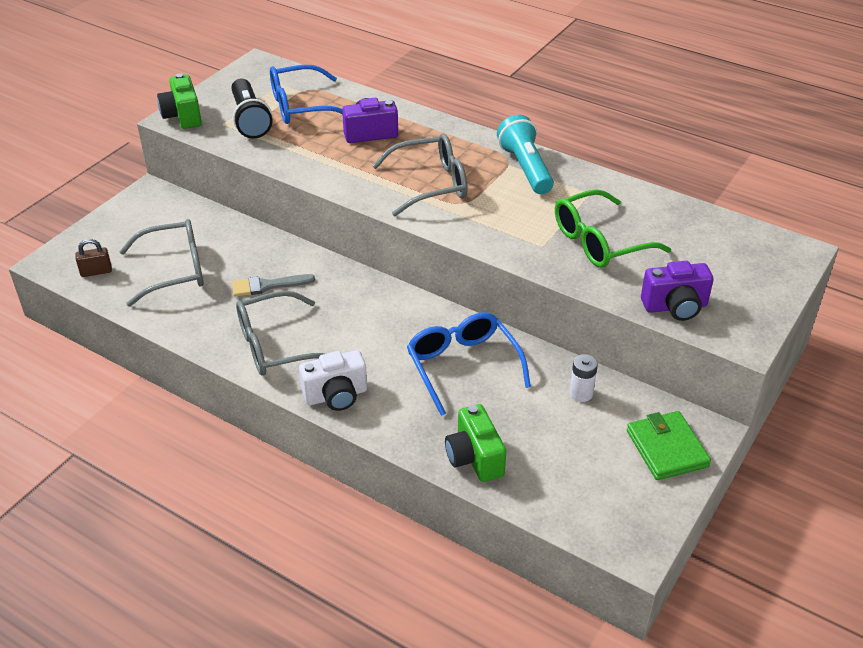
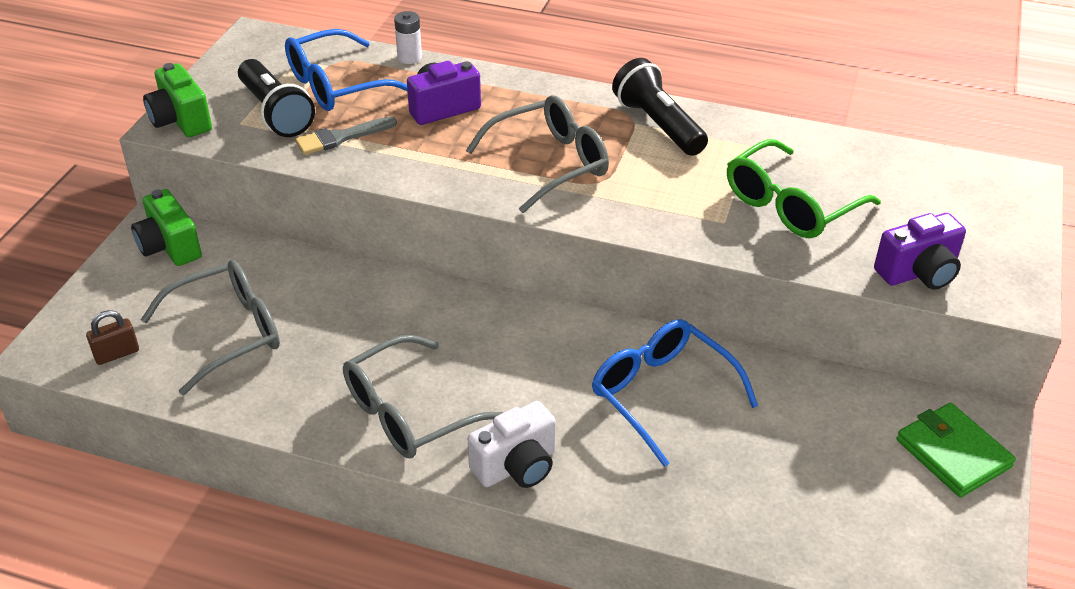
camera: 15 degrees left, 0 degrees up
(268, 286) = (364, 332): grey brush -> grey brush (341, 137)
(474, 458) = (729, 515): green camera -> green camera (170, 247)
(525, 168) = (658, 125): turquoise flashlight -> black flashlight
(581, 393) = (821, 402): white battery -> white battery (409, 57)

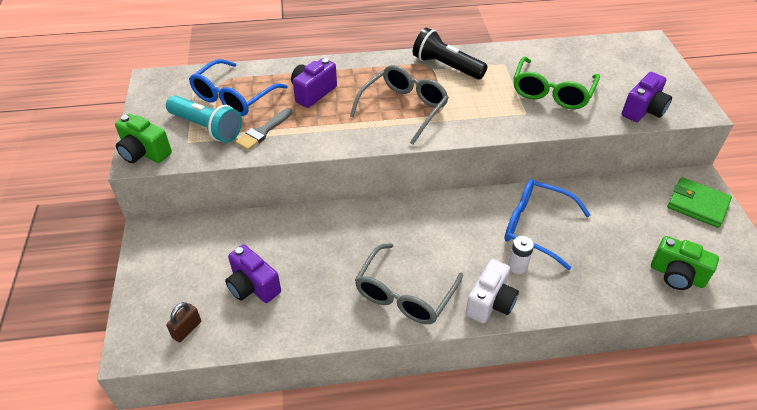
camera: 25 degrees left, 5 degrees up
(170, 247) = (171, 241): green camera -> green camera (676, 275)
(227, 333) = (253, 286): grey glasses -> purple camera
(275, 113) = (207, 128): black flashlight -> turquoise flashlight
(409, 57) = (267, 66): white battery -> white battery (517, 266)

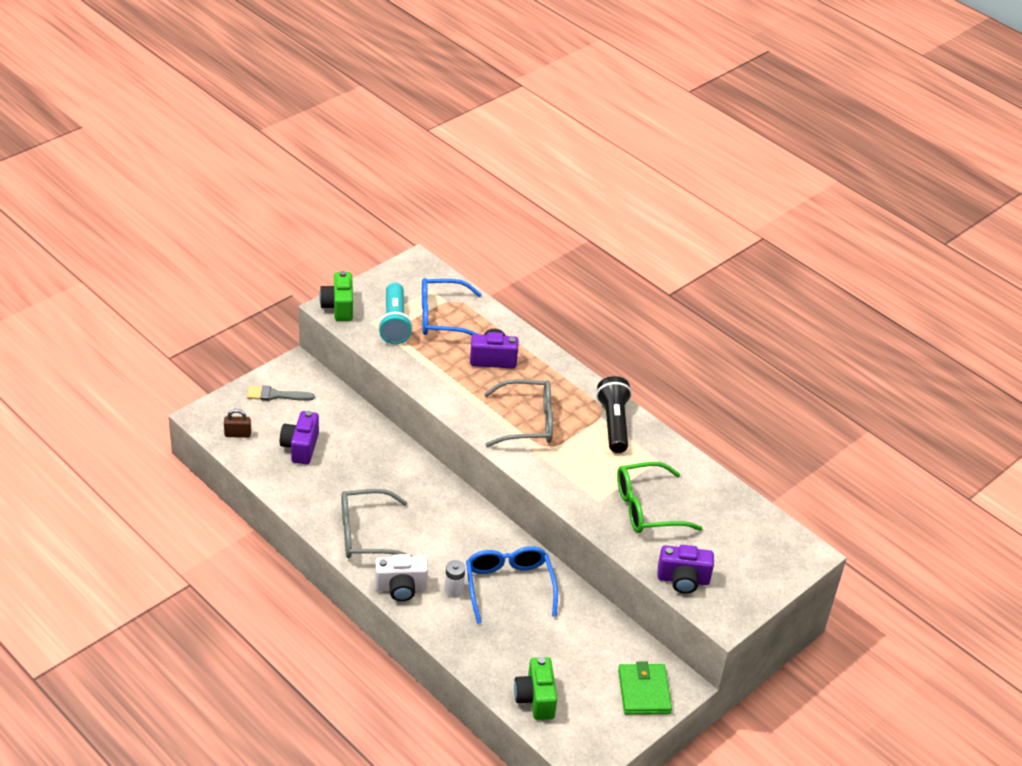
camera: 50 degrees right, 5 degrees down
(263, 131) = (420, 355): grey brush -> grey brush (276, 395)

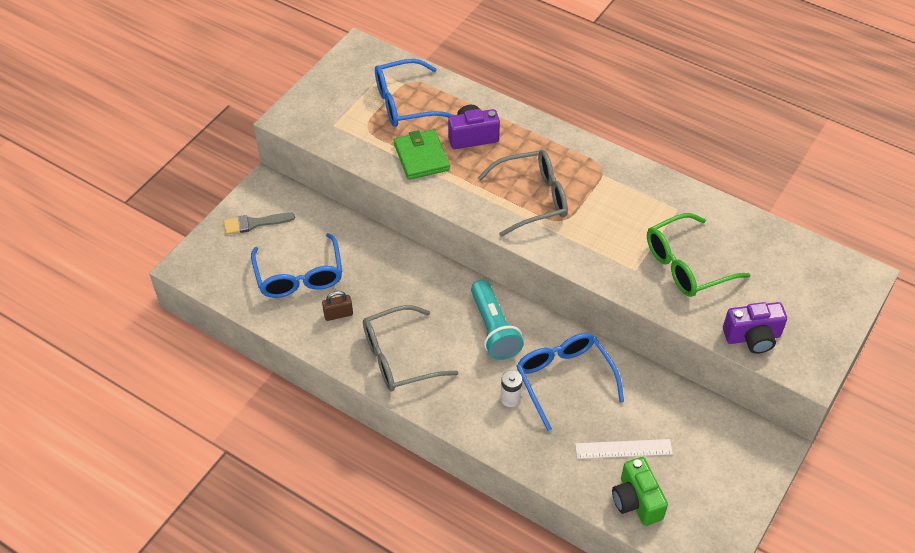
camera: 10 degrees left, 10 degrees up
(237, 434) = (229, 277): brown padlock -> brown padlock (338, 314)
(300, 447) = (299, 276): purple camera -> blue glasses
(339, 307) = (295, 116): green camera -> none
(394, 323) = (358, 120): turquoise flashlight -> turquoise flashlight (493, 329)
(401, 588) = (456, 410): white camera -> none
(541, 655) = (623, 449): none -> white ruler
(614, 423) = (618, 179): black flashlight -> none
(644, 692) = (740, 463): green wallet -> green wallet (421, 157)

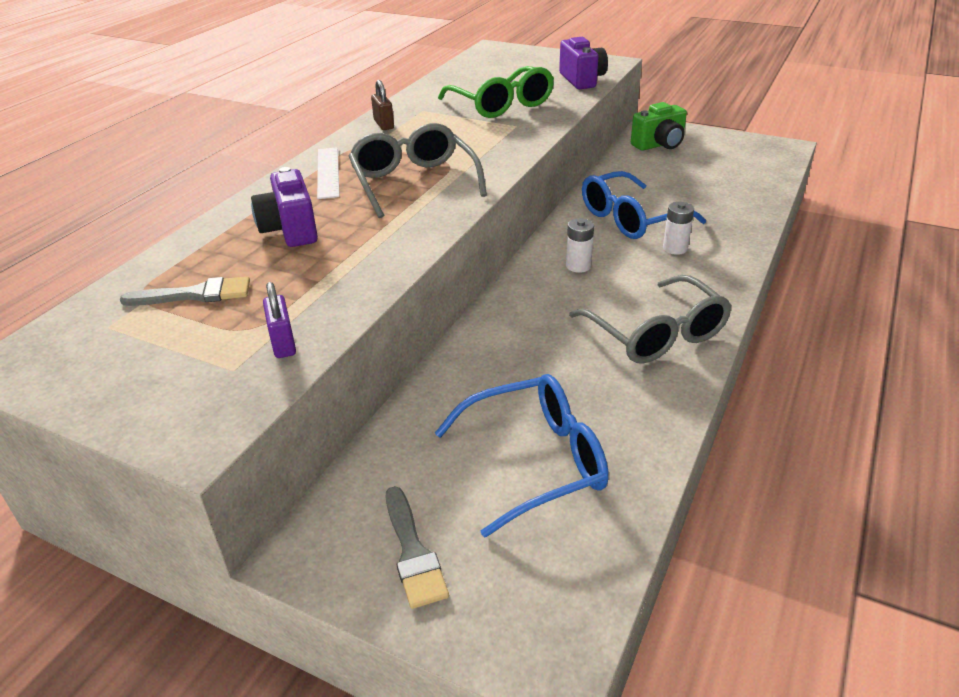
camera: 95 degrees left, 15 degrees down
(338, 314) = (602, 402): brown padlock -> brown padlock (384, 124)
(350, 141) = (283, 343): none -> purple padlock
(405, 103) = (195, 294): blue glasses -> grey brush
(421, 157) = (330, 268): green wallet -> none
(493, 329) = (578, 266): turquoise flashlight -> white battery
(623, 449) = (698, 185): white ruler -> white ruler (328, 172)
(636, 501) = (753, 178): green camera -> green camera (659, 145)

